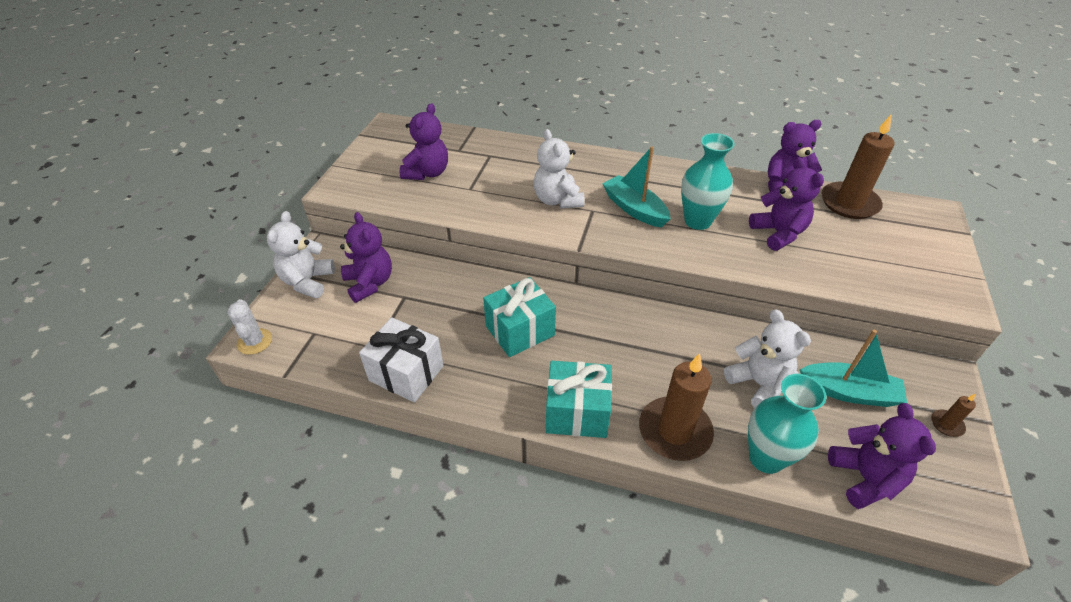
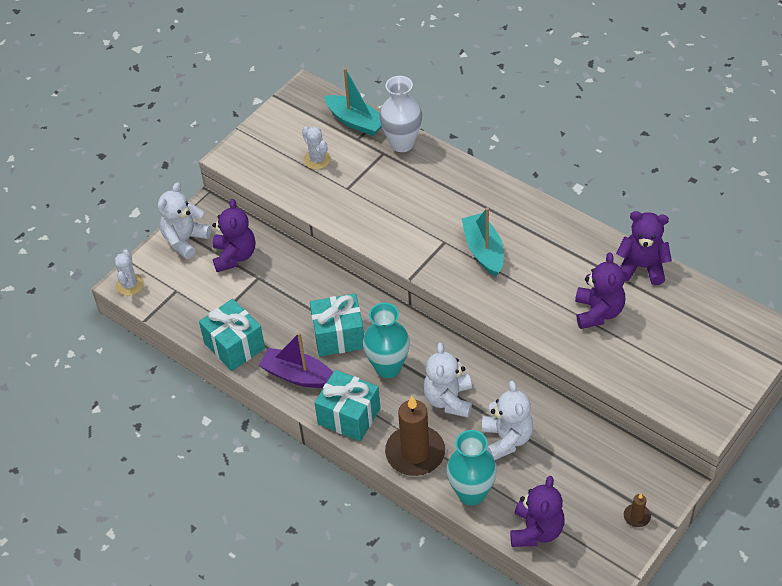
camera: 25 degrees right, 5 degrees up
(406, 373) = (234, 346): white gift -> turquoise gift
(427, 173) = (317, 159): purple teddy bear -> white cactus
(495, 385) = (298, 375): none -> purple boat
(503, 145) = (402, 143): none -> white vase
(557, 200) = (419, 222): white teddy bear -> white teddy bear (448, 400)
(697, 221) = (533, 279): turquoise vase -> turquoise vase (388, 367)
(849, 203) = (693, 300): brown candle -> none
(849, 392) = (577, 468): turquoise boat -> turquoise boat (356, 121)

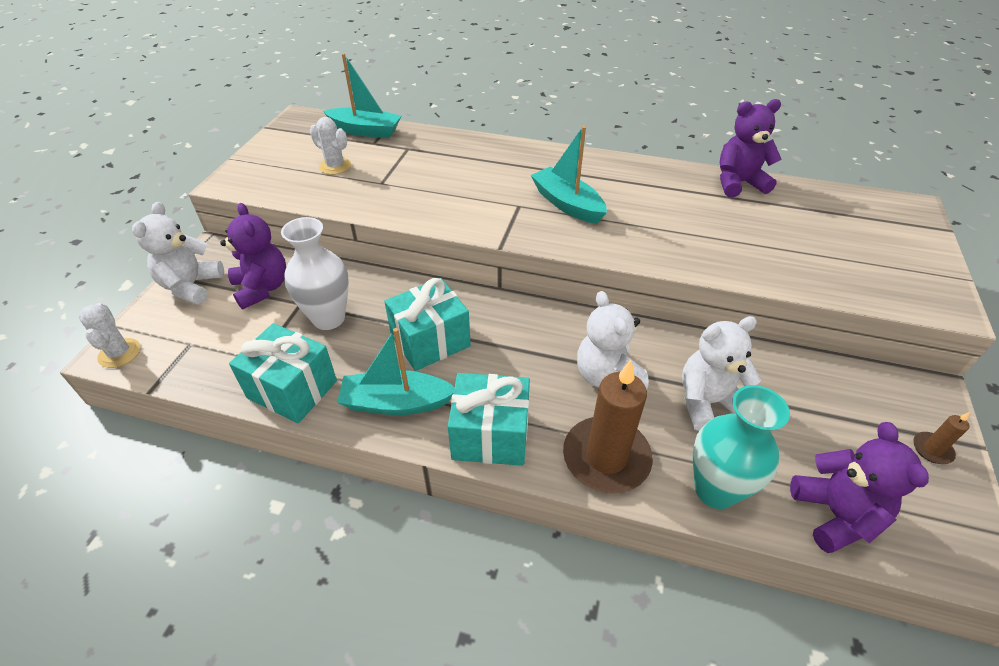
camera: 25 degrees left, 5 degrees down
(298, 375) = (396, 403): purple boat -> turquoise boat
(388, 367) = (510, 360): turquoise vase -> none
(402, 143) = (424, 138): white vase -> white vase (328, 318)
(507, 439) = (707, 402): white teddy bear -> white teddy bear turned 75 degrees counterclockwise
(598, 312) = (731, 230): purple teddy bear -> none

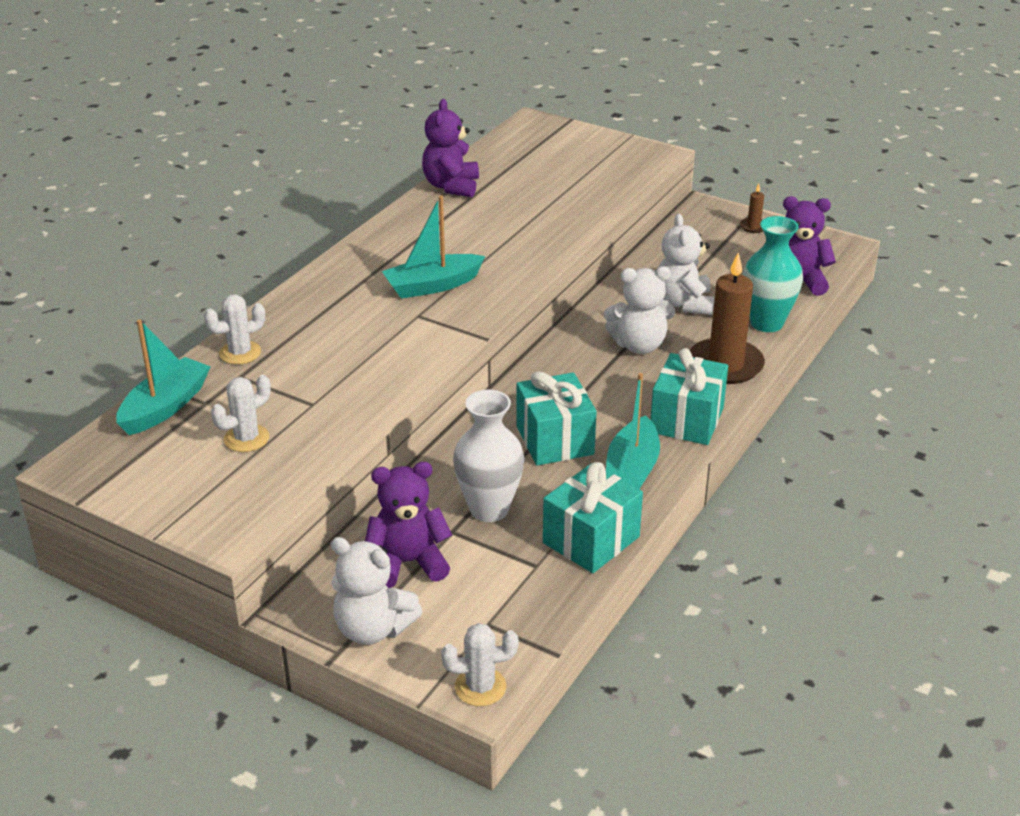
camera: 75 degrees left, 10 degrees down
(435, 142) = (240, 353): none -> white cactus

